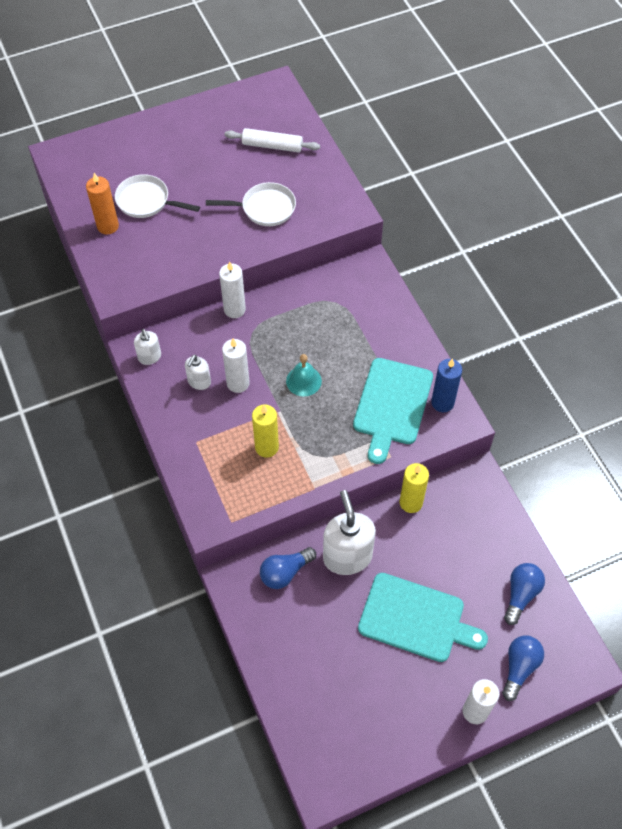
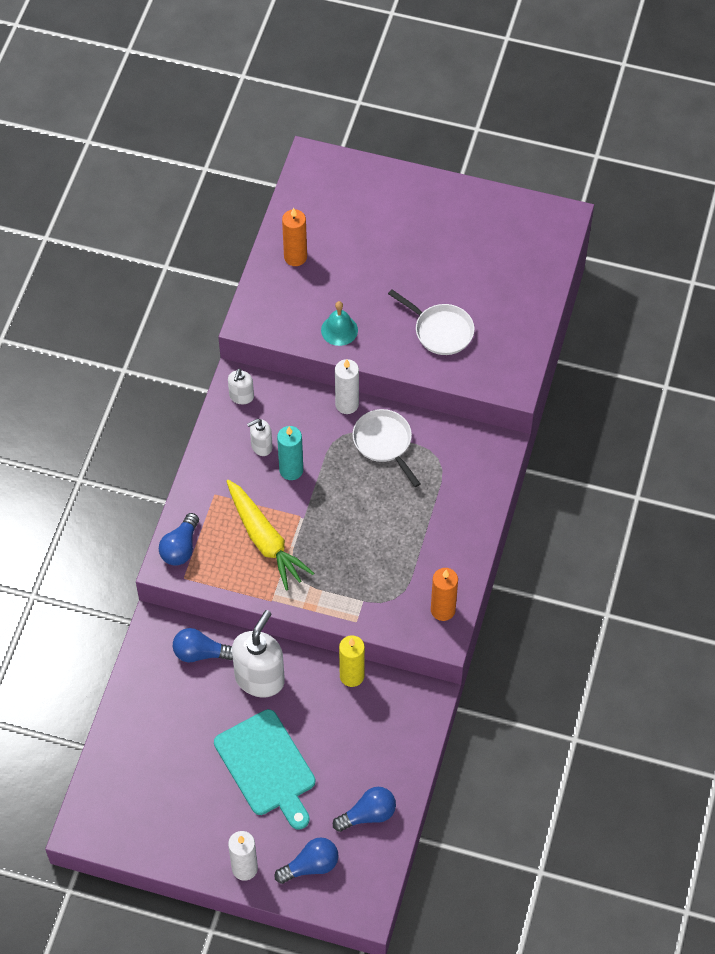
camera: 40 degrees right, 0 degrees up
(146, 201) = (347, 255): white pan -> white pan (384, 443)
(207, 501) = (180, 547): none -> blue light bulb
(238, 383) = (291, 470): white candle -> turquoise candle
(266, 447) = (265, 540): yellow candle -> yellow carrot
(272, 146) = (503, 276): white rolling pin -> none
(303, 381) = (346, 507): turquoise bell -> turquoise bell (339, 330)
(392, 405) = (398, 581): turquoise cutting board -> none
(442, 403) = (443, 610): blue candle -> orange candle

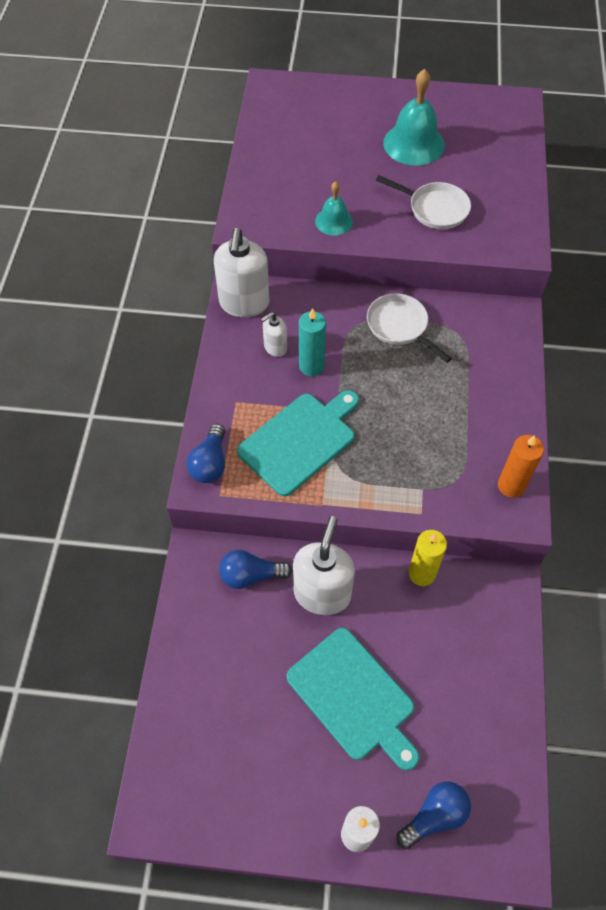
camera: 10 degrees left, 0 degrees up
(241, 396) = (244, 303): white soap dispenser -> white soap dispenser, size x1.95
(265, 540) = (300, 440): yellow carrot -> turquoise cutting board
(295, 257) = (274, 164): orange candle -> none
(347, 404) = (352, 296): white candle -> none
(368, 815) = (484, 736): blue light bulb -> none
(440, 253) = (414, 144): none -> turquoise bell

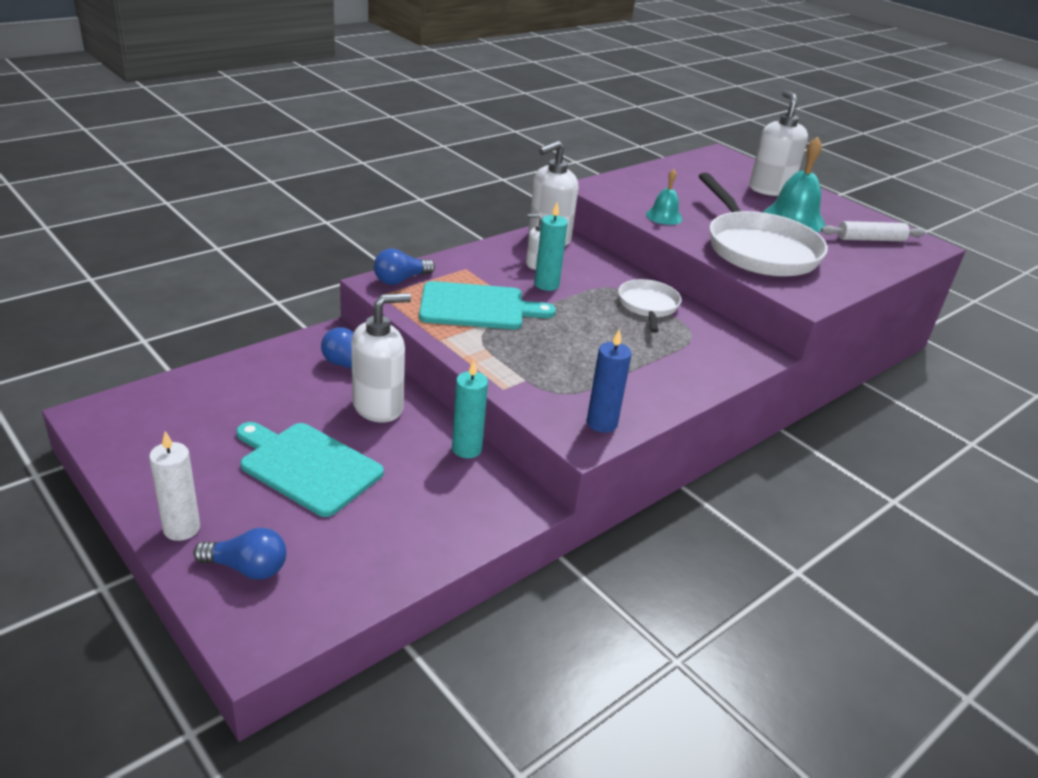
camera: 40 degrees right, 25 degrees down
(354, 697) = (307, 466): turquoise cutting board -> turquoise cutting board turned 120 degrees clockwise
(357, 112) = (770, 189): none -> white soap dispenser
(422, 573) = (467, 449): yellow candle -> turquoise candle
(435, 209) = (758, 249): white pan -> white pan, size x1.88
(482, 128) = (870, 239): none -> white rolling pin
(511, 485) = (601, 423): orange candle -> blue candle

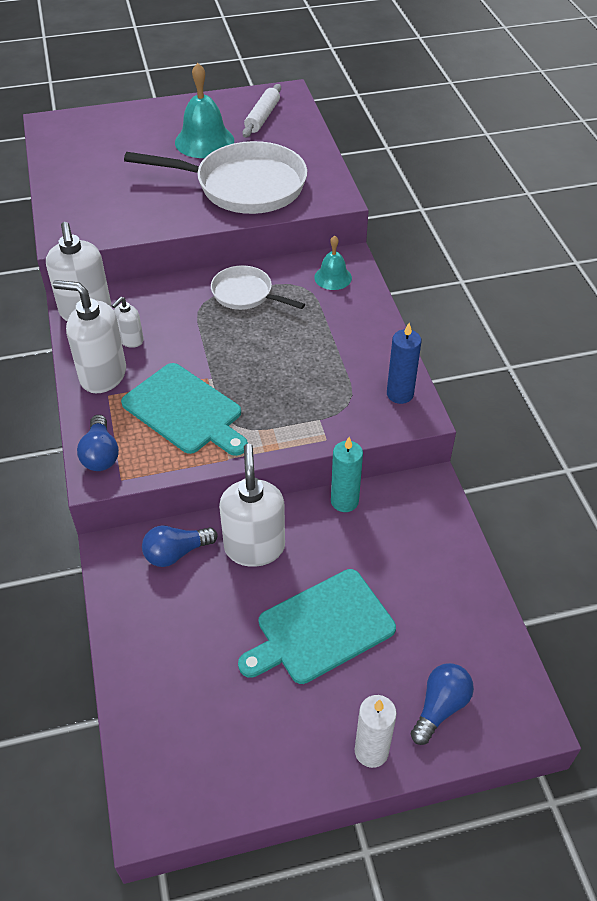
camera: 60 degrees left, 15 degrees up
(477, 307) = (185, 411): turquoise cutting board -> turquoise cutting board turned 105 degrees clockwise
(546, 285) = (173, 346): turquoise candle -> none
(664, 216) = (152, 215): turquoise bell -> turquoise bell (333, 277)
(770, 189) = (142, 128): white soap dispenser -> white soap dispenser (102, 375)

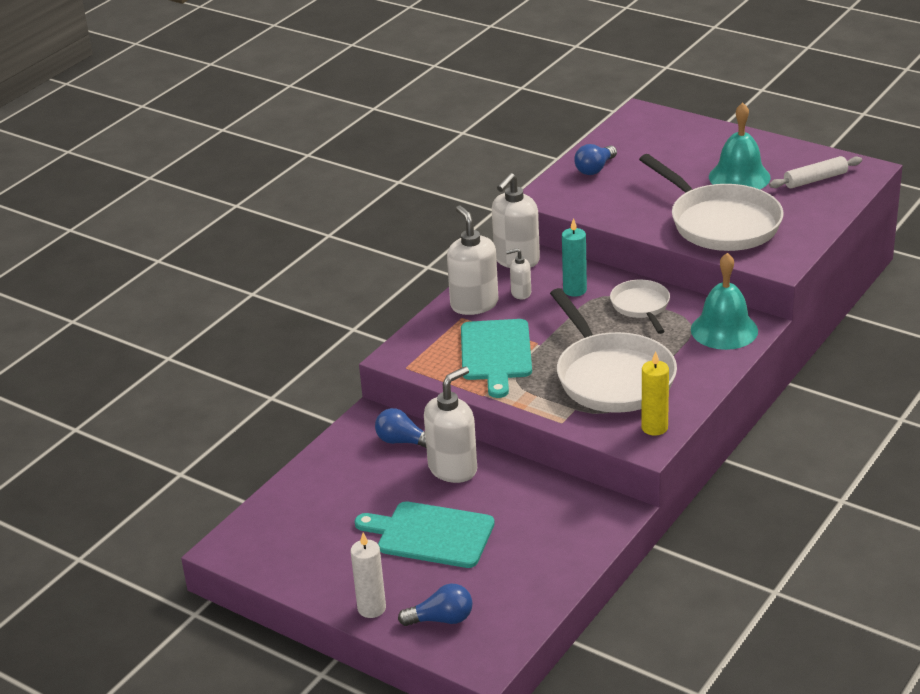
camera: 50 degrees right, 15 degrees down
(100, 454) = (412, 347): blue light bulb -> blue light bulb (595, 169)
(308, 370) = (612, 377): none -> white pan
(333, 277) = (724, 330): turquoise bell -> turquoise bell, size x1.73
(344, 501) = (547, 482): turquoise candle -> turquoise candle (574, 290)
(400, 394) = (654, 427): blue candle -> yellow candle

